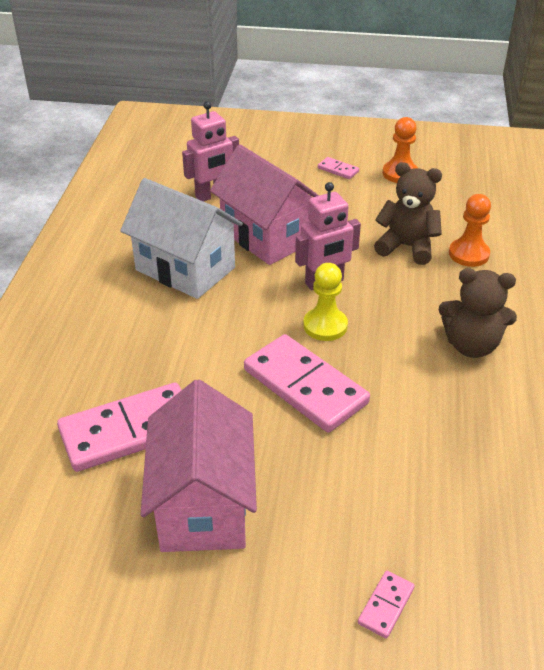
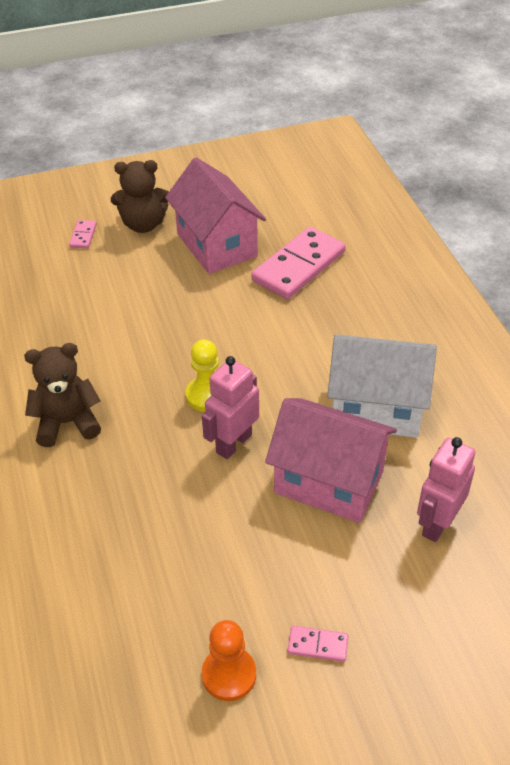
camera: 155 degrees right, 5 degrees up
(305, 386) = (195, 337): pink domino -> none
(407, 247) = (168, 527): brown teddy bear -> brown teddy bear (143, 224)
(469, 254) = (94, 543): orange pawn -> none

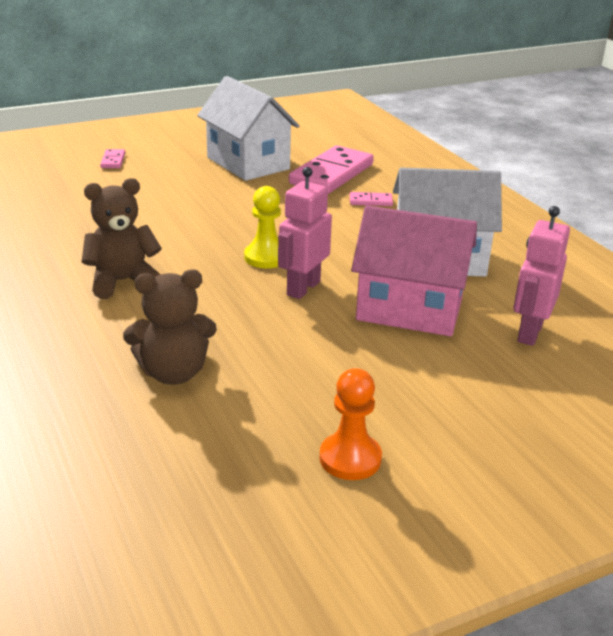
camera: 10 degrees left, 15 degrees down
(143, 224) = (172, 153): brown teddy bear -> brown teddy bear (173, 373)
(217, 245) = (248, 163): pink house -> white house
(318, 645) = (440, 428): pink domino -> pink domino (370, 201)

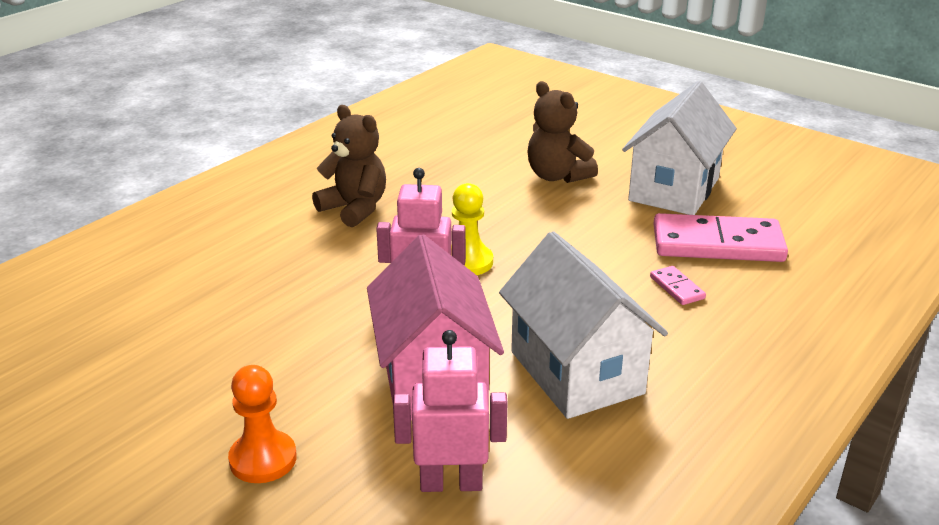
camera: 65 degrees right, 0 degrees up
(113, 161) = (583, 127): pink domino -> none
(173, 373) = (222, 279): brown teddy bear -> brown teddy bear (557, 176)
(350, 458) = (134, 409): orange pawn -> orange pawn (263, 459)

